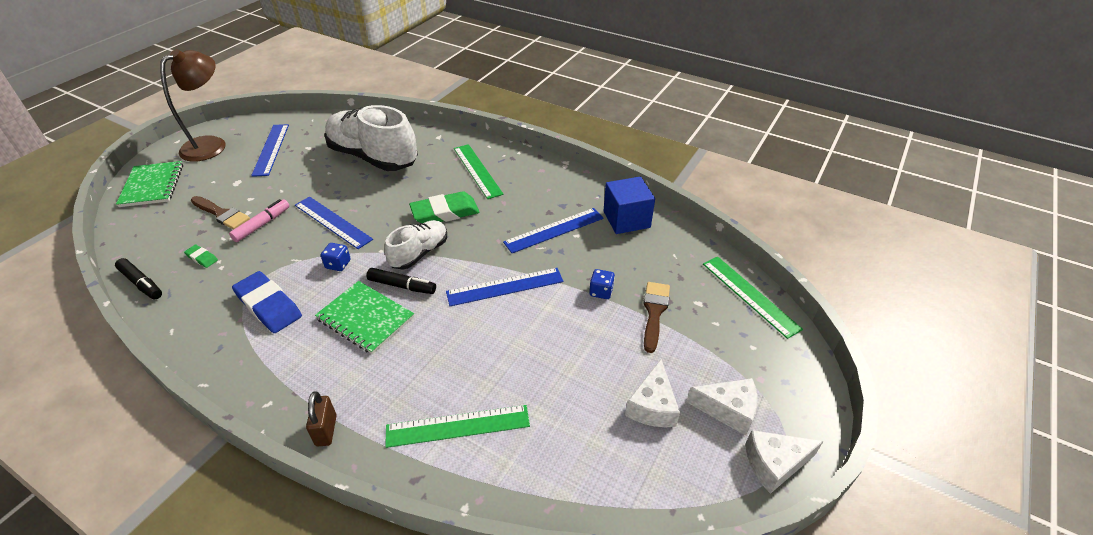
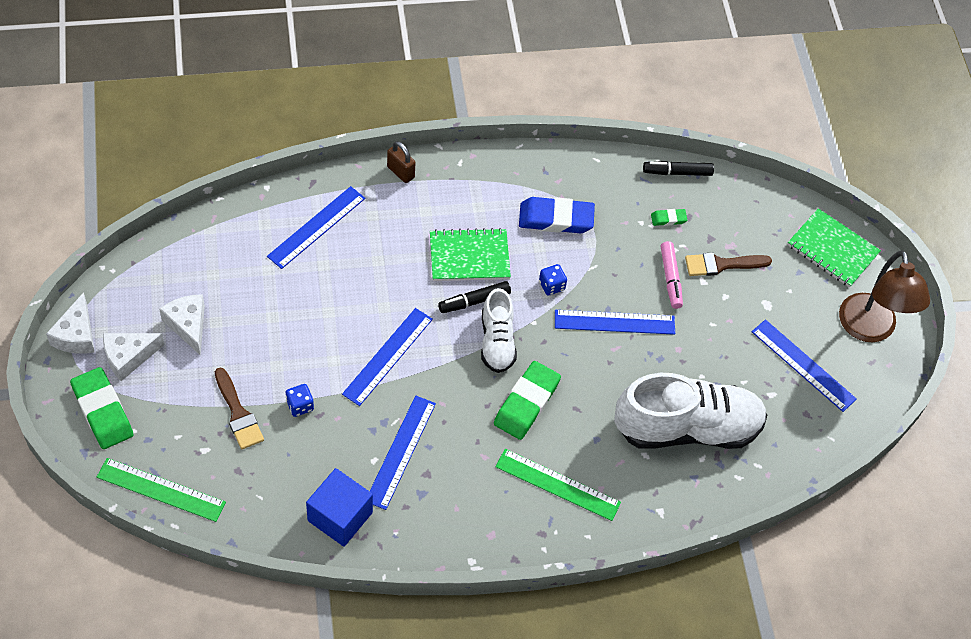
camera: 135 degrees right, 15 degrees up
(458, 426) = (316, 227): green ruler -> blue ruler
(774, 464) = (76, 335): white cheese -> white cheese turned 150 degrees clockwise
(775, 377) = (102, 411): none -> green eraser

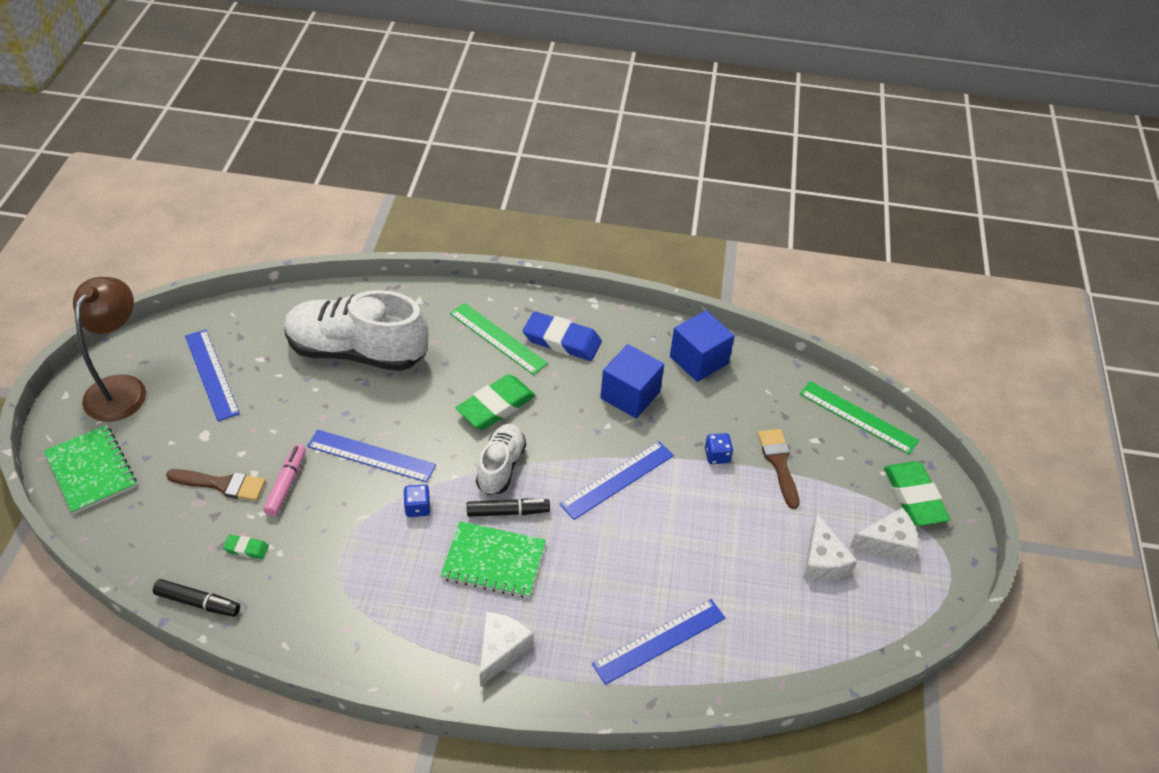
camera: 160 degrees left, 10 degrees down
(76, 335) = (944, 580): white cheese -> white cheese (501, 650)
(400, 172) = (536, 689): brown padlock -> none
(401, 451) = (630, 395): blue ruler -> blue cube
(556, 219) = (375, 581): blue eraser -> blue eraser (562, 340)

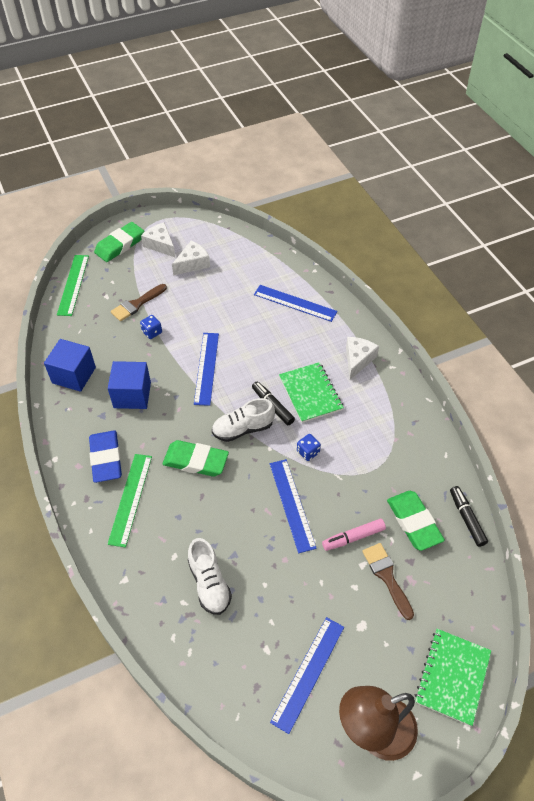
camera: 120 degrees left, 5 degrees up
(246, 548) = (414, 522): green eraser -> green eraser, size x2.13
(357, 352) = (209, 583): white shoe -> white shoe, size x0.54
(501, 650) = (358, 360): white cheese -> white cheese turned 120 degrees clockwise
(617, 479) = (206, 368): blue ruler -> blue ruler turned 75 degrees clockwise

